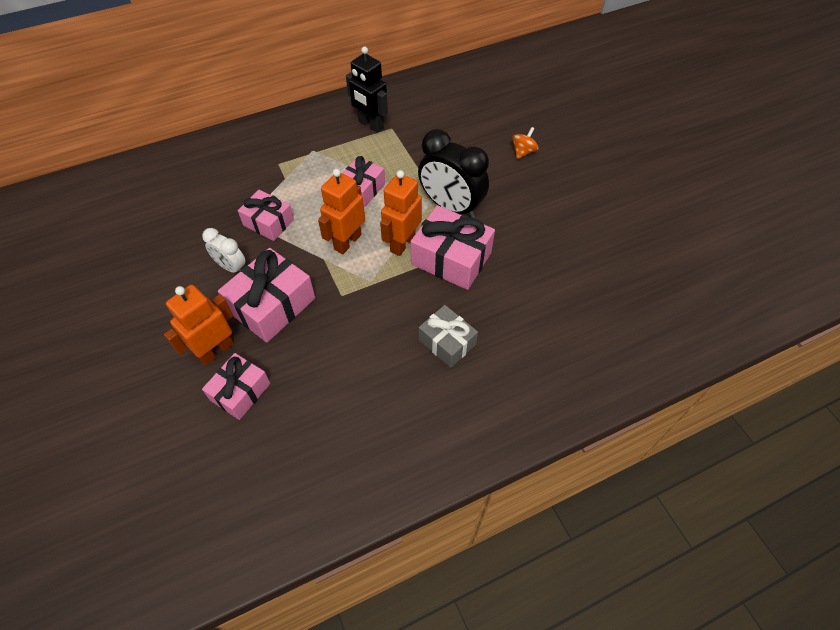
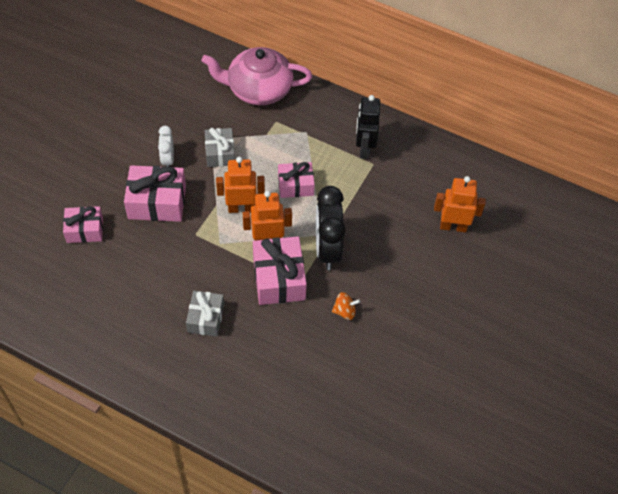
camera: 50 degrees right, 0 degrees up
(216, 350) = (102, 197): orange robot -> orange robot (453, 226)
(230, 155) = (258, 89): none -> pink teapot
(268, 222) = (220, 153): pink gift -> grey gift
(523, 152) = (428, 264): orange spinning top -> orange spinning top (344, 311)

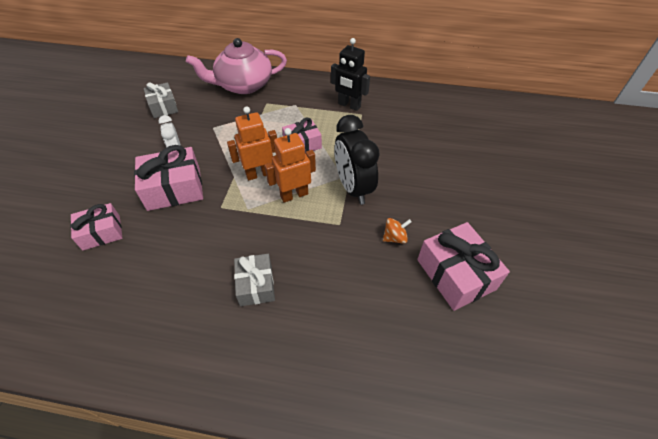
camera: 15 degrees left, 5 degrees down
(220, 153) = (224, 136): grey gift -> grey gift (163, 107)
(279, 278) = (318, 225): pink gift -> pink gift (455, 274)
(364, 149) = (349, 105): black robot -> black robot turned 45 degrees counterclockwise
(453, 226) = (451, 142): orange robot -> none

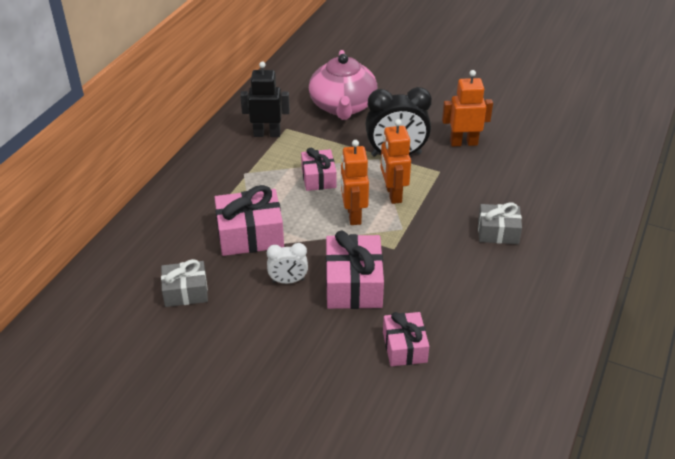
camera: 75 degrees left, 10 degrees down
(243, 85) = (178, 212): pink teapot -> pink teapot (343, 106)
(349, 105) = (267, 134): black robot -> black robot turned 135 degrees counterclockwise
(394, 237) = (463, 143): orange spinning top -> orange robot
(455, 274) = (507, 121): pink gift -> pink gift (250, 235)

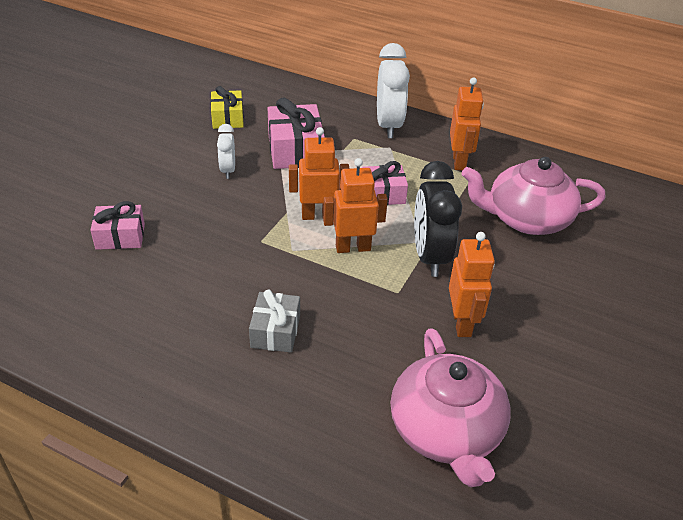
camera: 90 degrees right, 0 degrees up
(186, 292) = (228, 118): grey gift -> yellow gift
(206, 173) = (388, 126): none -> white clock
(267, 134) = (459, 162): black robot -> orange robot
(353, 284) = (213, 209): pink gift -> none
(558, 154) = (446, 431): none -> pink teapot

